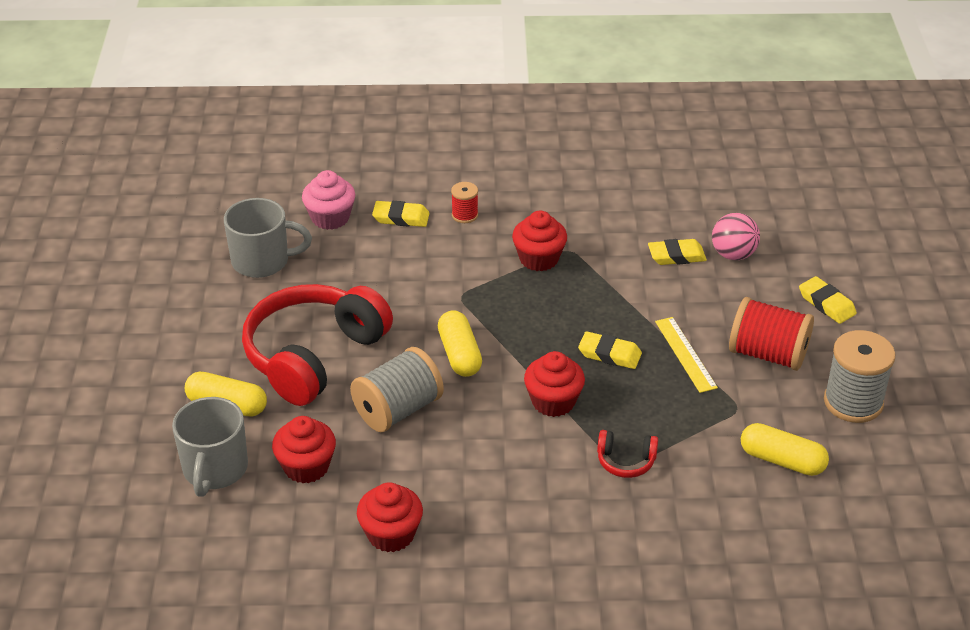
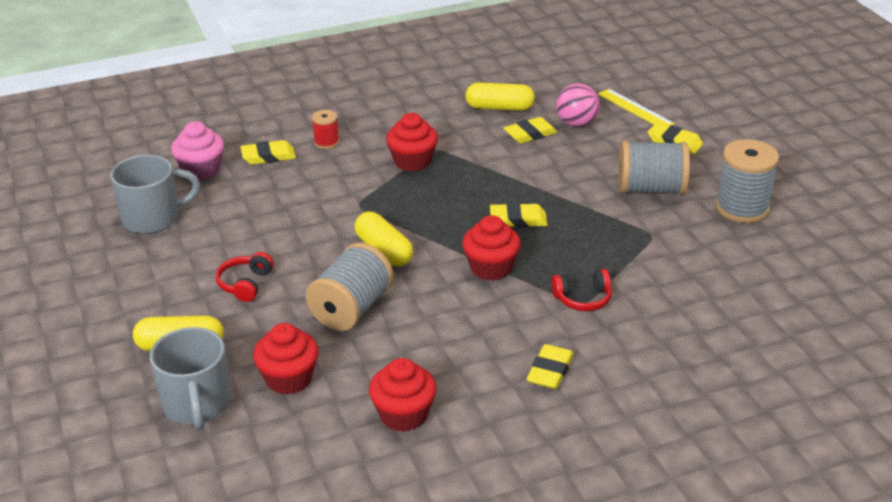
camera: 20 degrees left, 5 degrees down
(313, 356) = (245, 284): red headphones -> red headphones, size x0.41
(550, 530) = (550, 371): none -> yellow eraser
(685, 354) = (583, 205): yellow ruler -> yellow ruler (635, 109)
(767, 354) = (651, 189): red spool -> grey spool
(782, 460) = (713, 265): yellow capsule -> yellow capsule (499, 108)

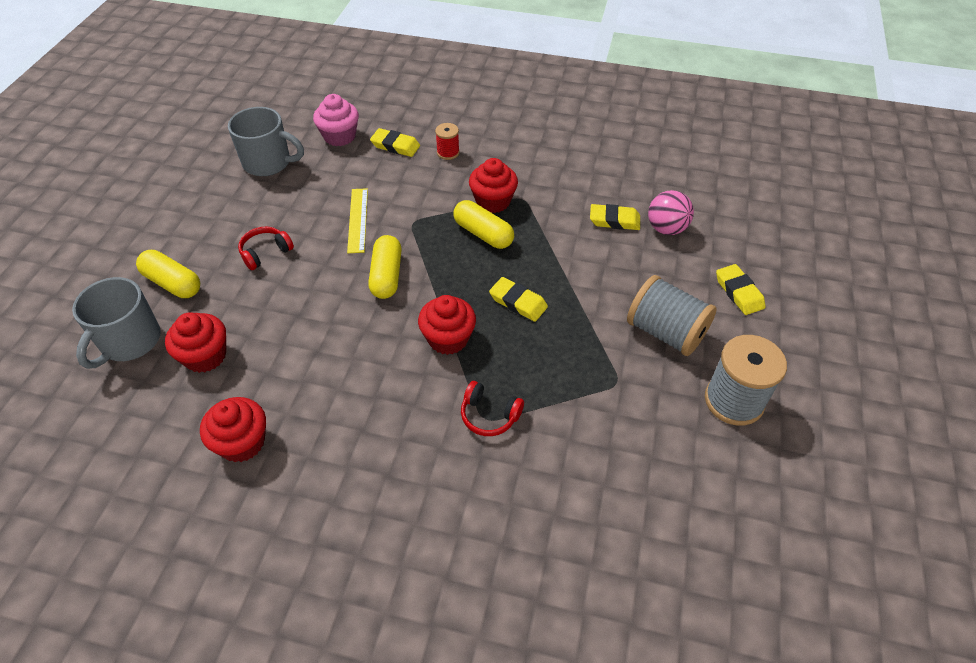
camera: 35 degrees right, 15 degrees up
(351, 309) = (309, 317): grey spool -> none
(499, 108) = (615, 182): yellow capsule -> yellow capsule (483, 234)
(550, 371) = (388, 473): yellow eraser -> none
(635, 109) = (736, 238): yellow ruler -> yellow ruler (357, 220)

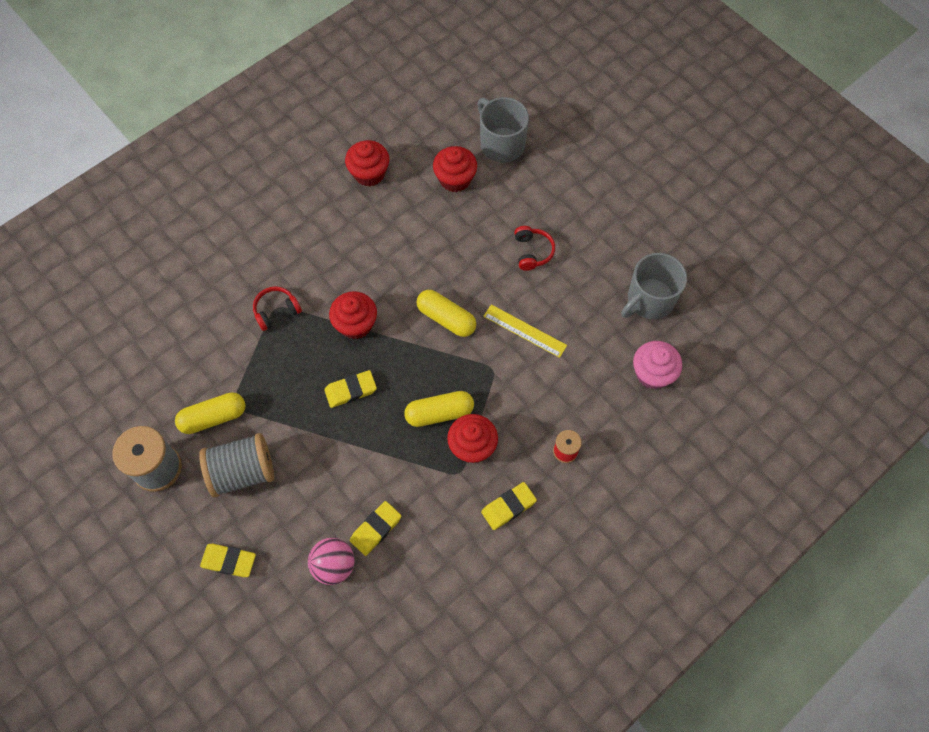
camera: 125 degrees right, 15 degrees up
(173, 283) = (541, 184): yellow capsule -> yellow capsule (213, 417)
(395, 146) = (606, 412): yellow eraser -> yellow eraser (508, 507)

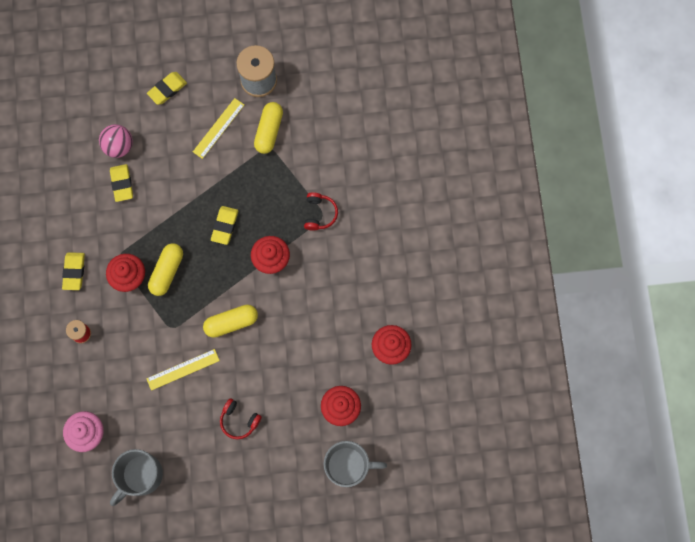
camera: 125 degrees right, 10 degrees up
(242, 472) = (218, 128): grey spool -> yellow ruler
(649, 300) = (141, 475): grey mug -> grey mug turned 135 degrees counterclockwise

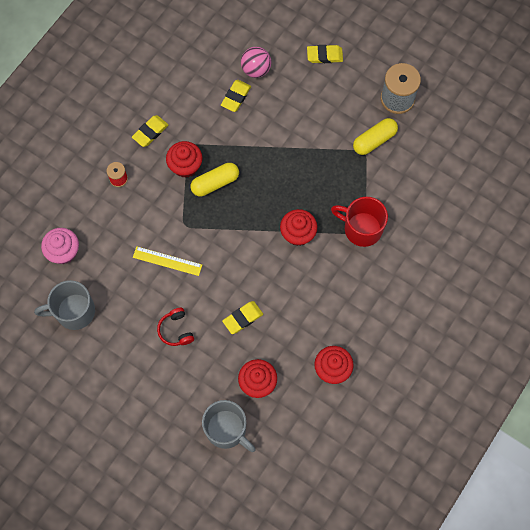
camera: 40 degrees right, 5 degrees down
(218, 128) = (338, 110): yellow ruler -> none
(225, 226) = (284, 183): yellow eraser -> yellow eraser (242, 318)
(231, 322) = (230, 255): yellow capsule -> none
(319, 214) = (361, 228): red headphones -> red mug

